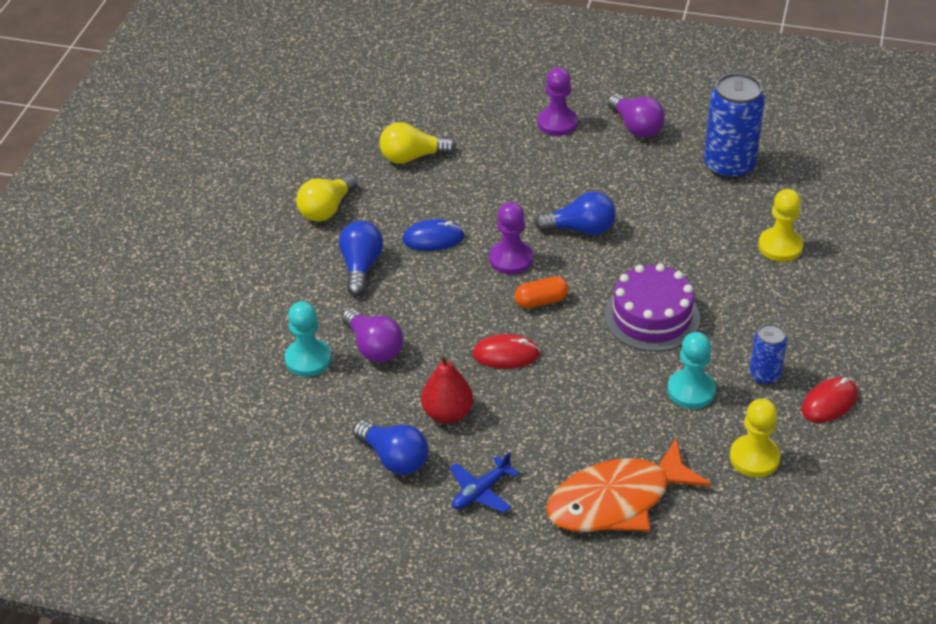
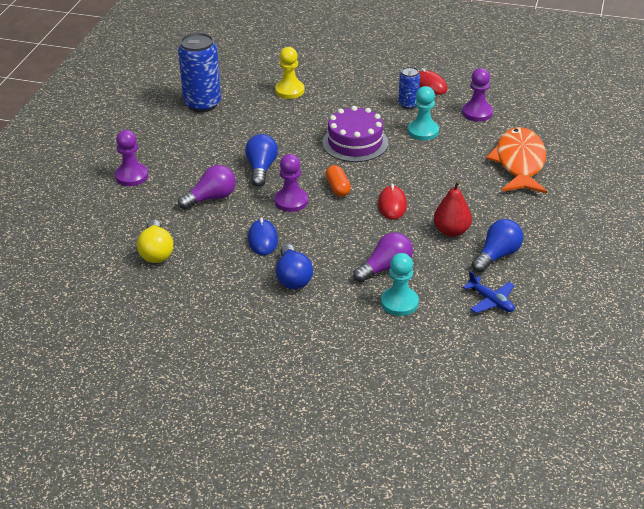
camera: 90 degrees left, 5 degrees down
(327, 209) = (217, 300): yellow light bulb -> none
(361, 267) = (293, 277): blue light bulb -> blue light bulb turned 105 degrees counterclockwise
(481, 491) = (521, 216): blue plane -> blue plane (491, 301)
(617, 501) = (519, 163): orange fish -> orange fish turned 150 degrees counterclockwise
(636, 127) = (147, 140): purple light bulb -> purple light bulb (211, 198)
(754, 457) = (477, 113): yellow pawn -> purple pawn

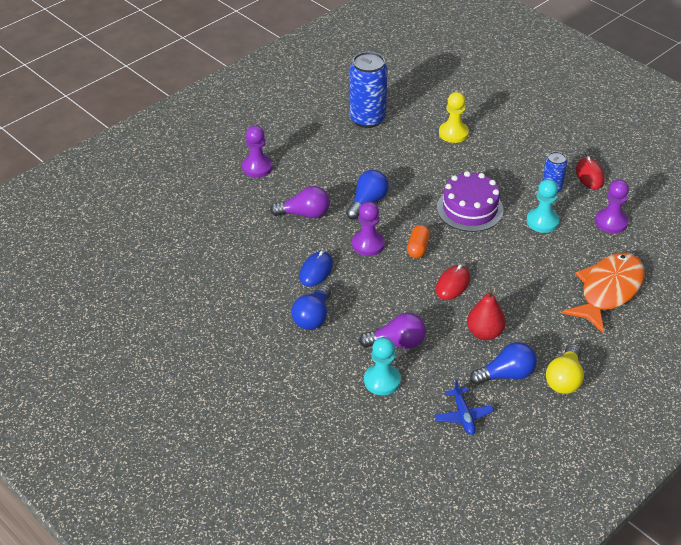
camera: 30 degrees right, 5 degrees up
(156, 252) = (223, 246): yellow light bulb -> yellow light bulb (564, 379)

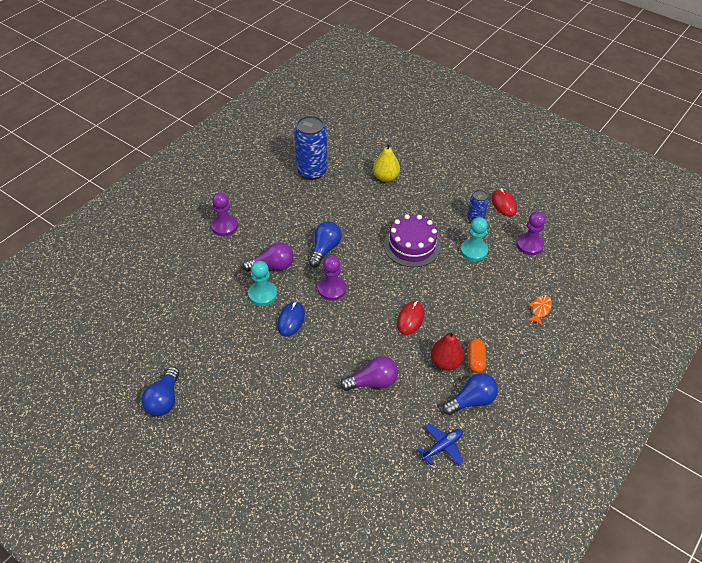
camera: 10 degrees left, 5 degrees up
(313, 317) = (295, 366): blue light bulb -> blue light bulb (164, 400)
(382, 381) = (366, 421): turquoise pawn -> turquoise pawn (262, 294)
(418, 248) = (375, 288): orange capsule -> orange capsule (475, 360)
(453, 133) = (386, 177): yellow pawn -> yellow pear
(463, 416) = (442, 447): blue plane -> blue plane turned 105 degrees counterclockwise
(564, 379) = (521, 399): yellow light bulb -> none
(608, 291) = (540, 309): orange fish -> orange fish, size x0.41

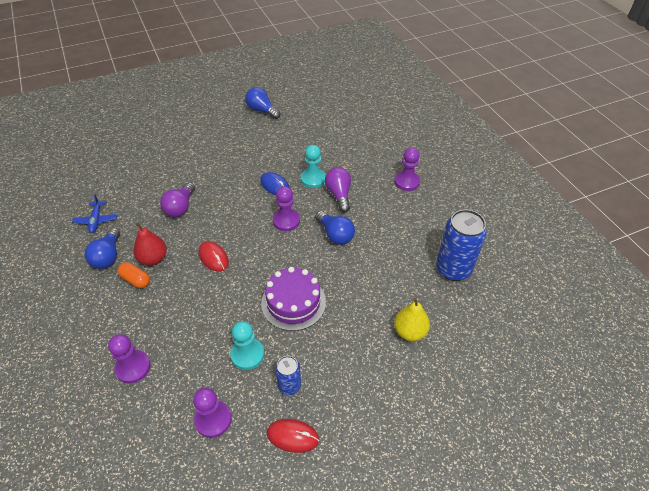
camera: 120 degrees right, 0 degrees up
(272, 266) = (339, 194): purple light bulb -> purple light bulb turned 150 degrees clockwise
(540, 309) = (133, 367): orange fish -> purple pawn

